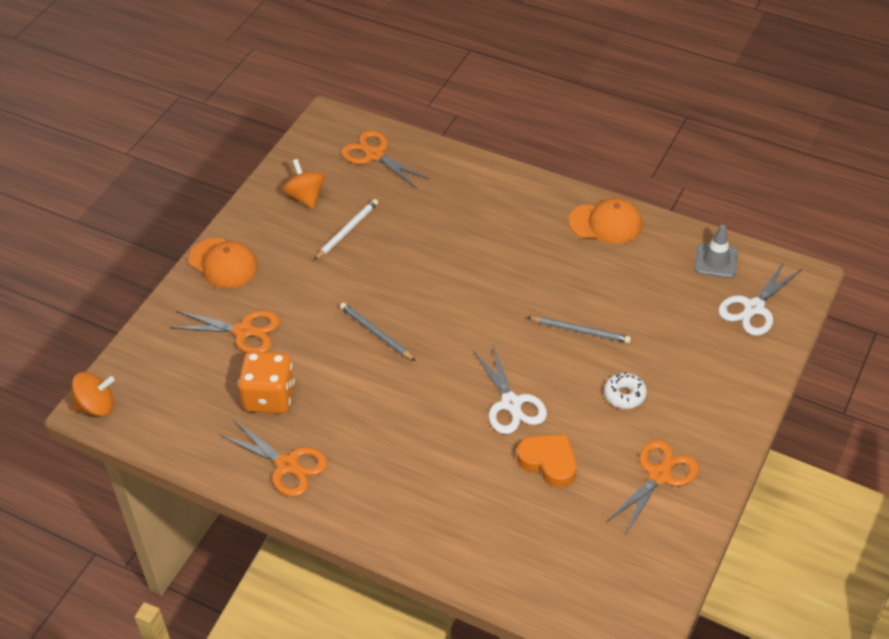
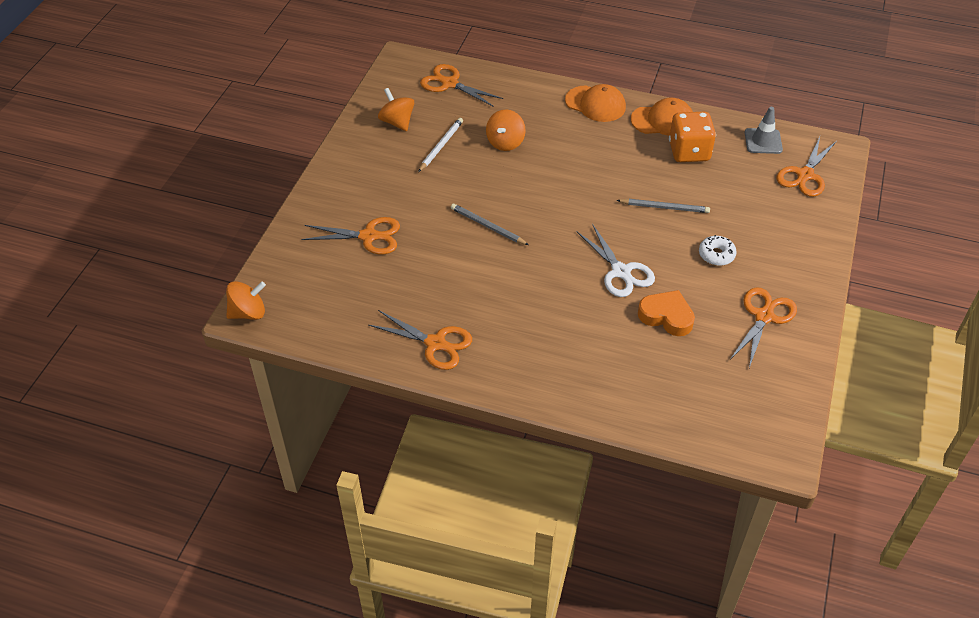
camera: 10 degrees left, 0 degrees up
(223, 263) = (337, 182): orange cap -> orange cap (595, 104)
(269, 397) = (405, 288): orange dice -> orange dice (689, 152)
(420, 233) = (505, 142): none -> orange spinning top
(754, 308) = (805, 175): white scissors -> orange scissors

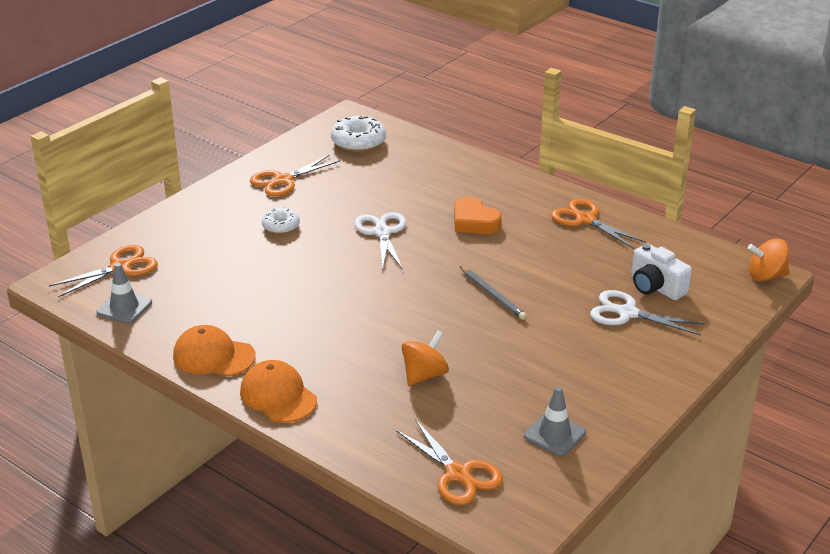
camera: 160 degrees left, 15 degrees down
(349, 272) = (655, 287): none -> white camera
(369, 236) = (627, 313): orange scissors -> white scissors
(397, 122) = (554, 434): orange spinning top -> grey traffic cone
(441, 146) = (508, 390): white pencil -> none
(665, 207) = (294, 272): grey pencil -> none
(666, 316) = (366, 197): orange heart -> orange heart (474, 222)
(689, 152) = (217, 316): orange dice -> none
(735, 405) = (358, 142): none -> white donut

